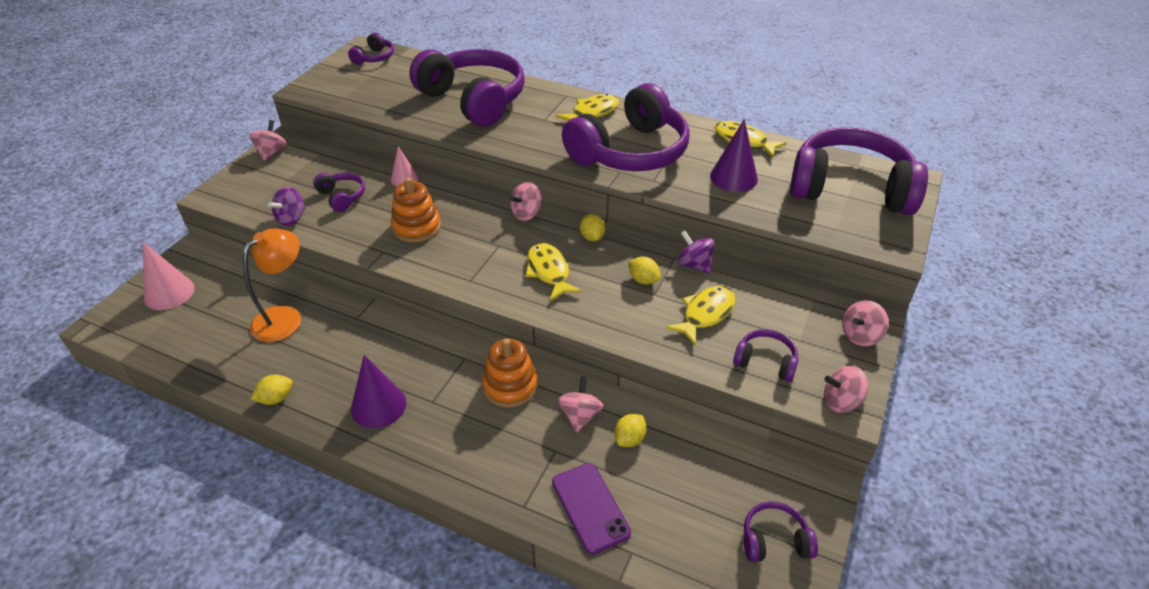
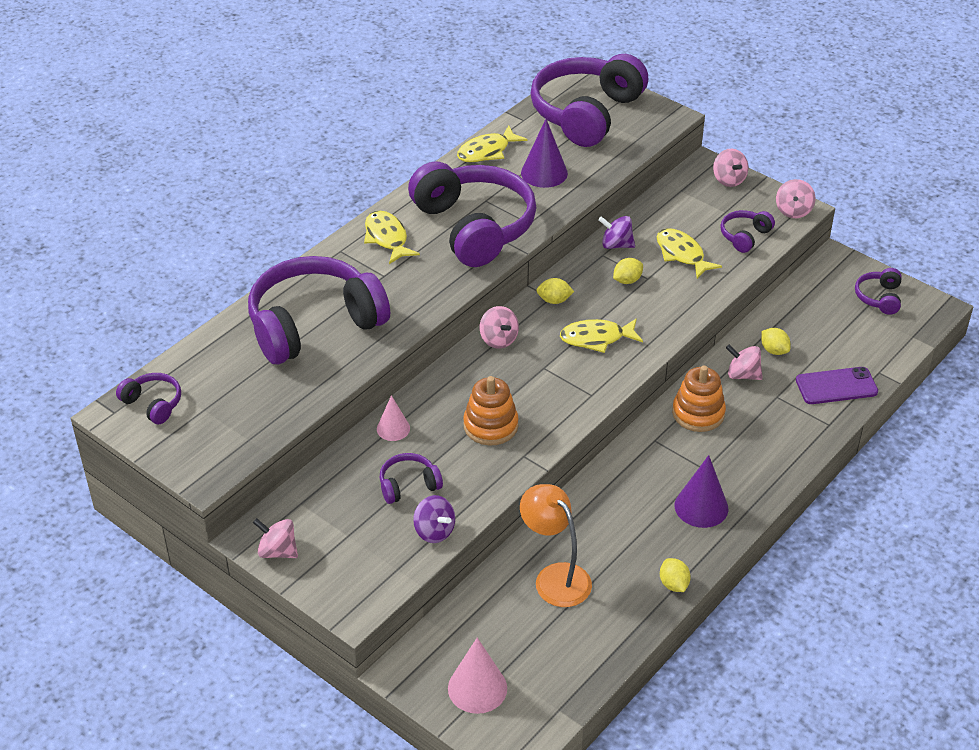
camera: 75 degrees left, 0 degrees up
(694, 265) = (616, 245): purple spinning top -> purple spinning top turned 45 degrees clockwise

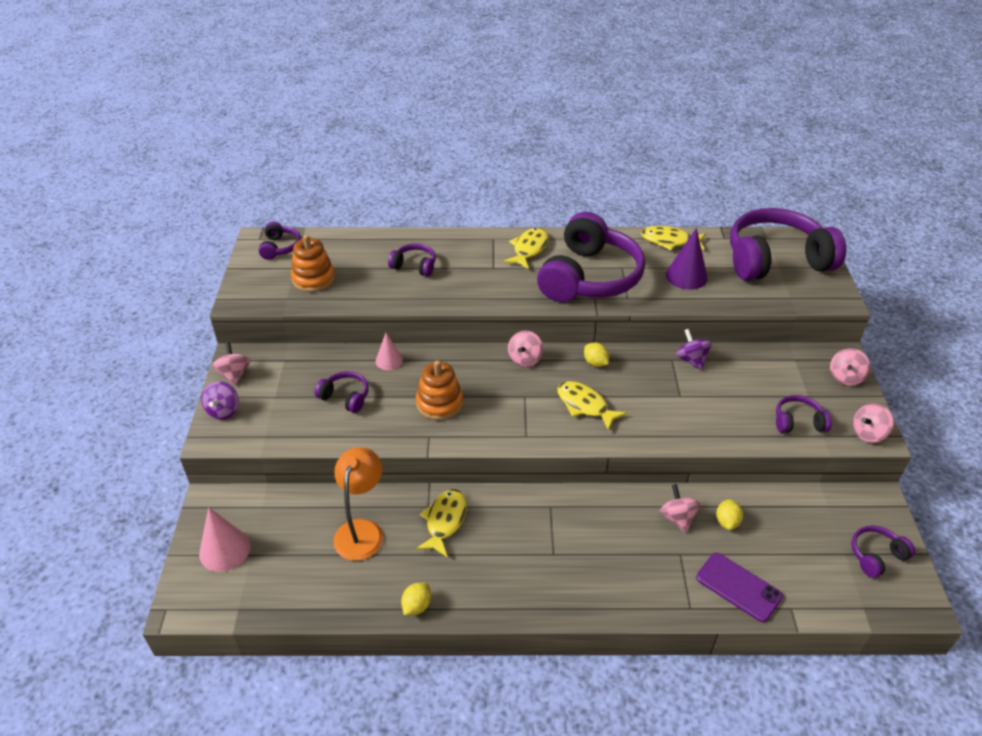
camera: 50 degrees right, 0 degrees up
(314, 325) = (414, 266): purple headphones -> purple headphones, size x0.43
(434, 531) = (315, 434): purple spinning top -> purple spinning top (223, 411)
(627, 280) = (663, 386): yellow lemon -> none
(682, 254) = (729, 399): yellow fish -> yellow fish (445, 521)
(698, 413) = (605, 515): orange stacking toy -> orange stacking toy (313, 279)
(701, 507) = (512, 575): purple cone -> none

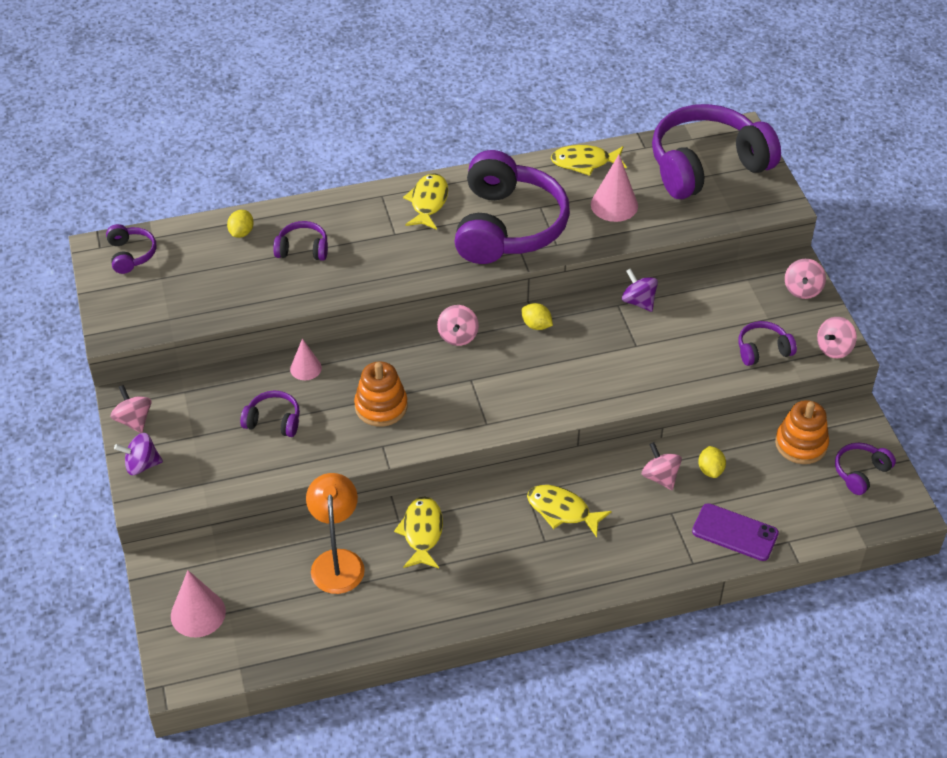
camera: 15 degrees left, 5 degrees up
(223, 411) = (142, 465): purple spinning top -> purple spinning top turned 90 degrees clockwise
(313, 279) = (190, 288): orange stacking toy -> orange stacking toy (801, 444)
(417, 606) = (423, 622): yellow lemon -> yellow lemon (241, 233)
(585, 405) = (539, 377): yellow fish -> yellow fish (562, 511)
(686, 276) = (614, 205): purple cone -> pink cone

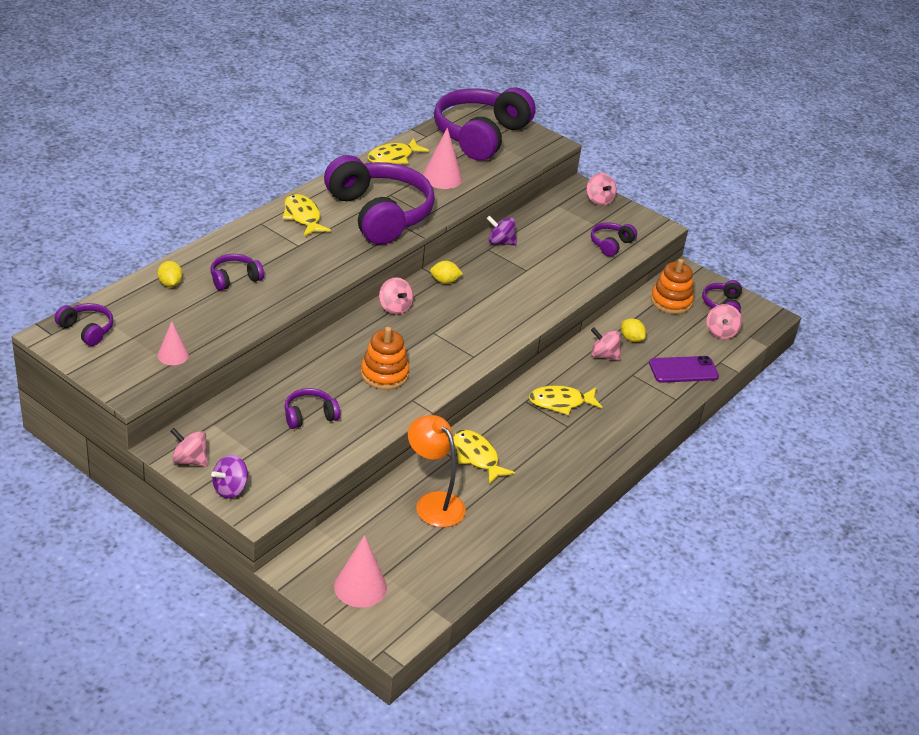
camera: 40 degrees left, 10 degrees down
(305, 368) = (298, 370): pink cone -> pink cone (173, 355)
(834, 348) = (653, 228): pink spinning top -> pink spinning top (721, 332)

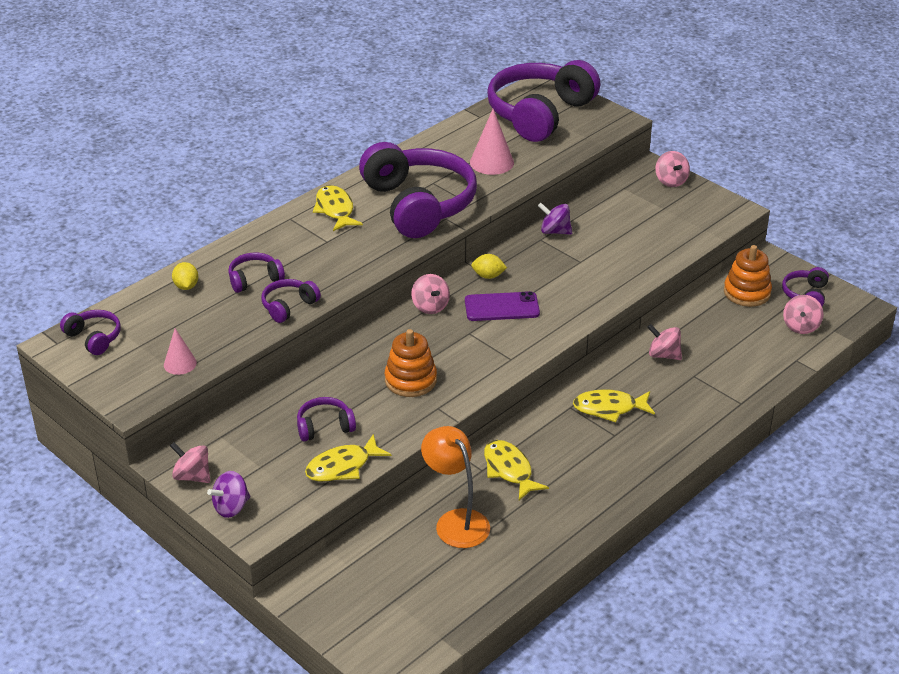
camera: 10 degrees right, 0 degrees up
(360, 587) = (366, 614): pink cone -> none
(393, 157) = (441, 141): yellow fish -> yellow fish (342, 466)
(611, 244) = (679, 230): purple headphones -> purple headphones (289, 306)
(631, 338) = (697, 335): yellow lemon -> none
(683, 370) = (753, 370): purple phone -> purple phone (502, 307)

